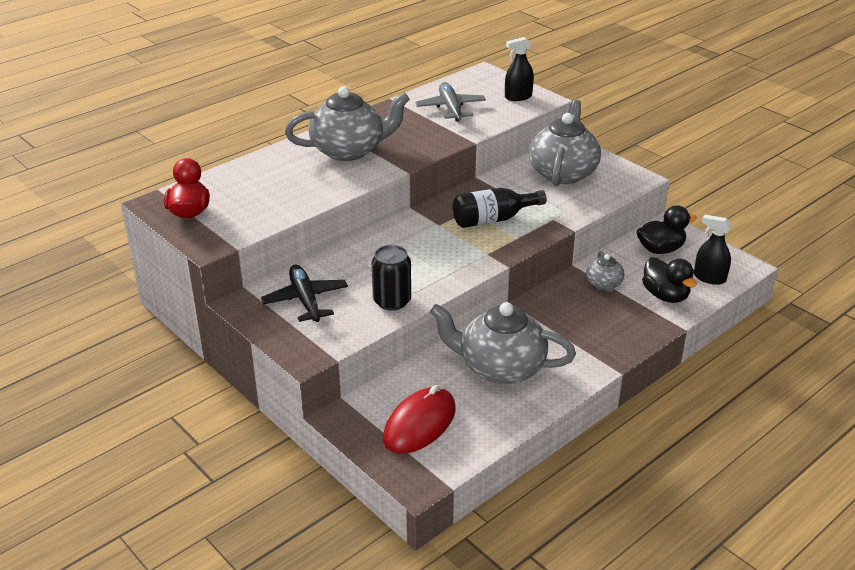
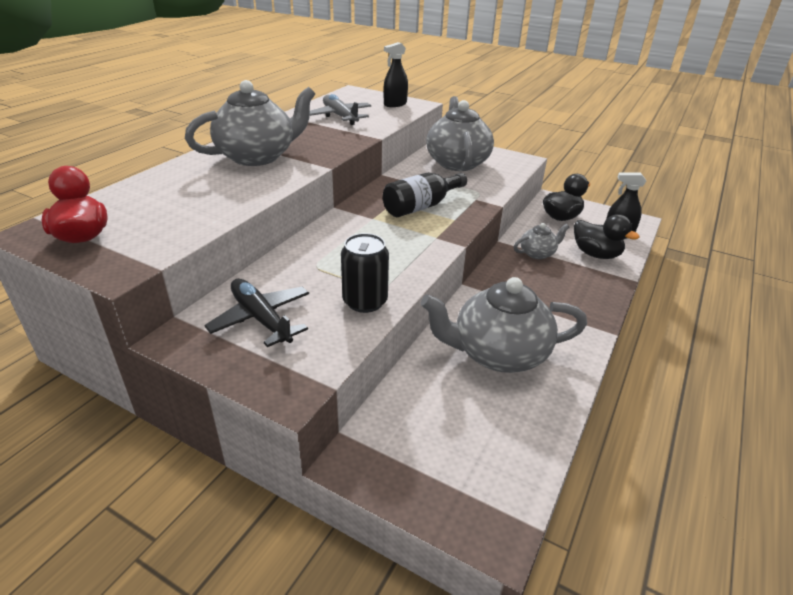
camera: 20 degrees left, 0 degrees up
(419, 424) = (451, 445): red mouse -> none
(604, 284) = (537, 253): grey teapot -> grey teapot turned 90 degrees counterclockwise

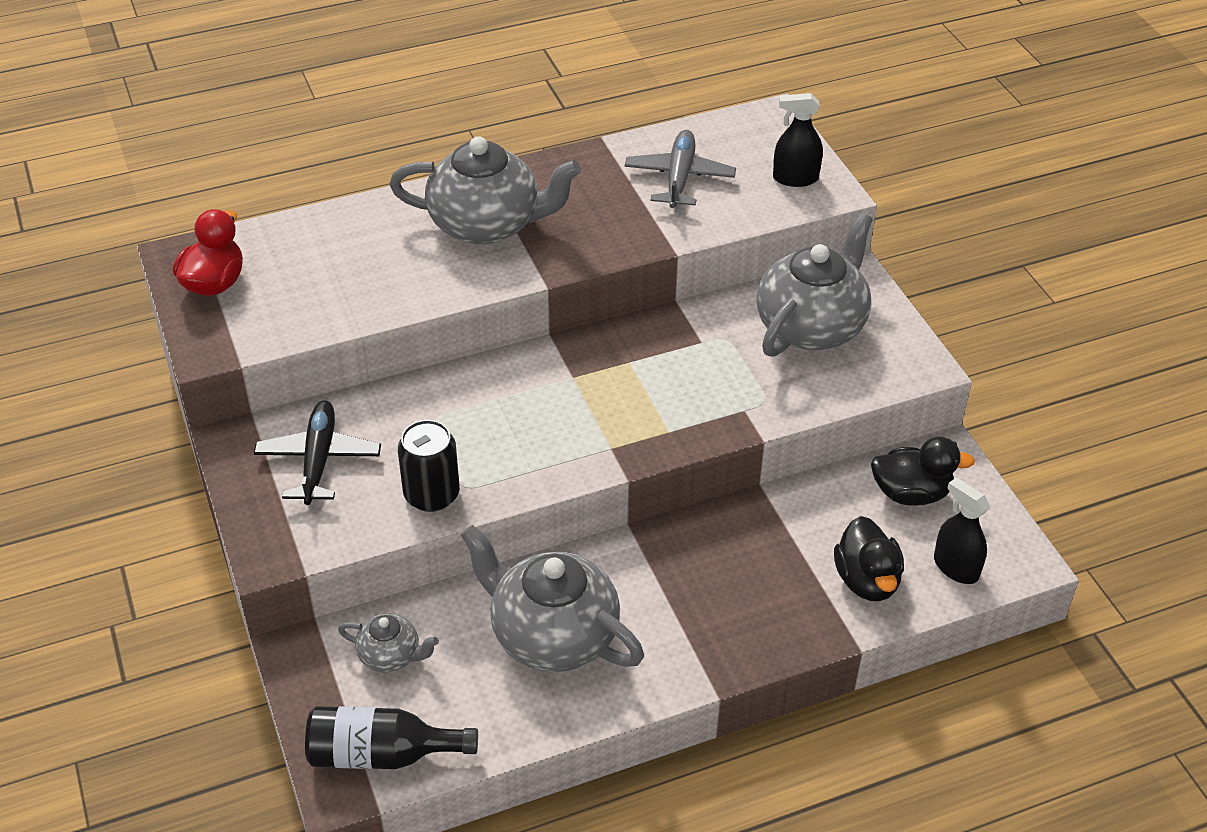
camera: 40 degrees right, 10 degrees up
(421, 206) = (655, 387): black bottle -> black bottle (381, 754)
(537, 253) = (786, 534): grey teapot -> grey teapot (390, 655)

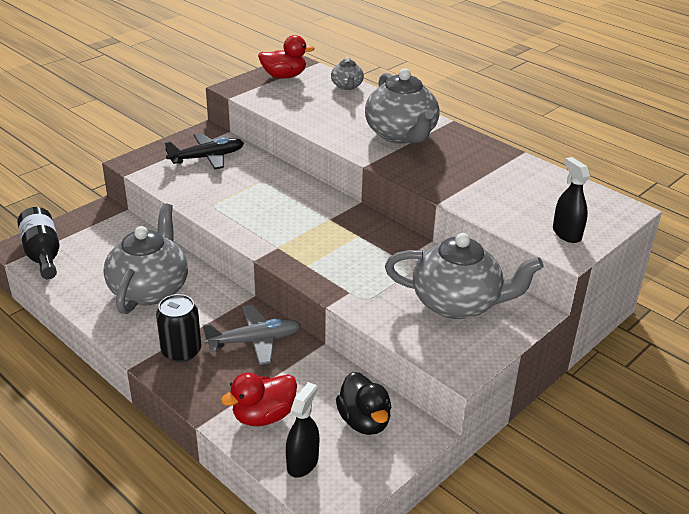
camera: 65 degrees right, 10 degrees down
(390, 655) = (111, 238): grey teapot -> grey teapot (347, 86)
(431, 495) = (201, 197): black can -> black can (181, 351)
(679, 177) = (515, 188): grey plane -> grey plane (255, 341)
(867, 580) = (263, 416): black duck -> red duck

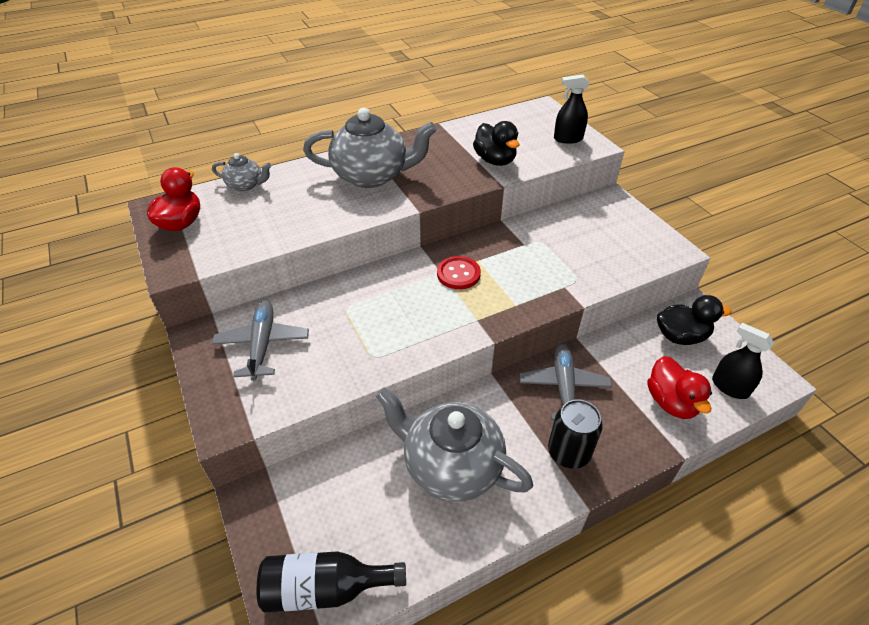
camera: 70 degrees left, 10 degrees up
(207, 157) = (262, 344): black plane -> grey plane
(333, 228) = (458, 274): none -> red button
(457, 303) = (594, 230): grey teapot -> none
(480, 193) = (495, 160): none -> black duck

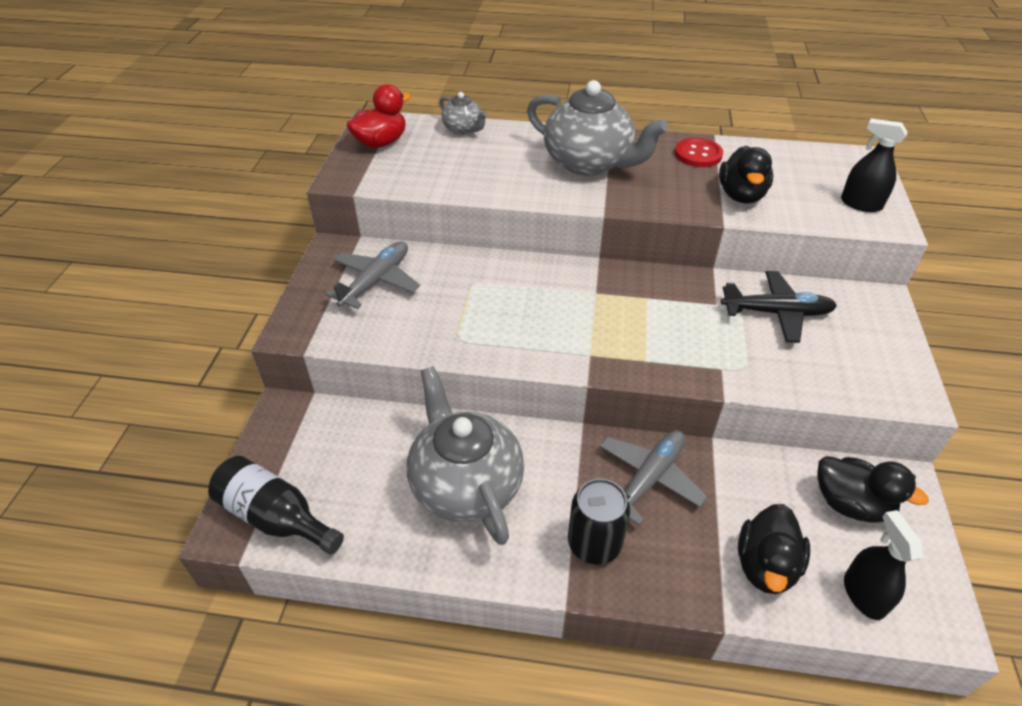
camera: 35 degrees right, 0 degrees up
(458, 274) = (613, 302): red button -> red button (698, 154)
(564, 233) = (777, 313): none -> black plane
(671, 402) = (765, 565): red duck -> black duck

